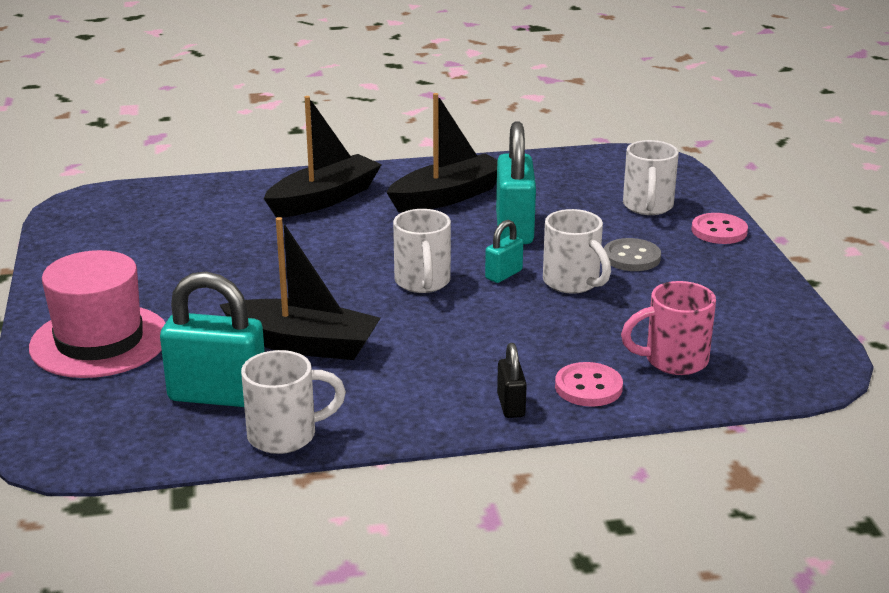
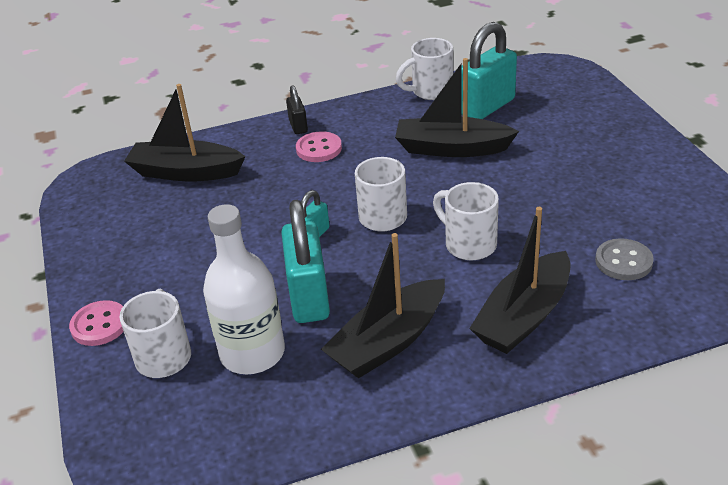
camera: 175 degrees right, 10 degrees up
(99, 341) = (598, 130): pink hat -> none
(218, 396) = (486, 107): turquoise padlock -> turquoise padlock turned 45 degrees counterclockwise
(568, 201) = (252, 353): none -> white bottle
(573, 283) = (253, 234): white mug -> white mug (468, 244)
(588, 387) = (248, 145): pink button -> pink button (319, 149)
(631, 257) = (196, 273): grey button -> grey button (623, 261)
(673, 361) = (186, 172): pink mug -> black boat

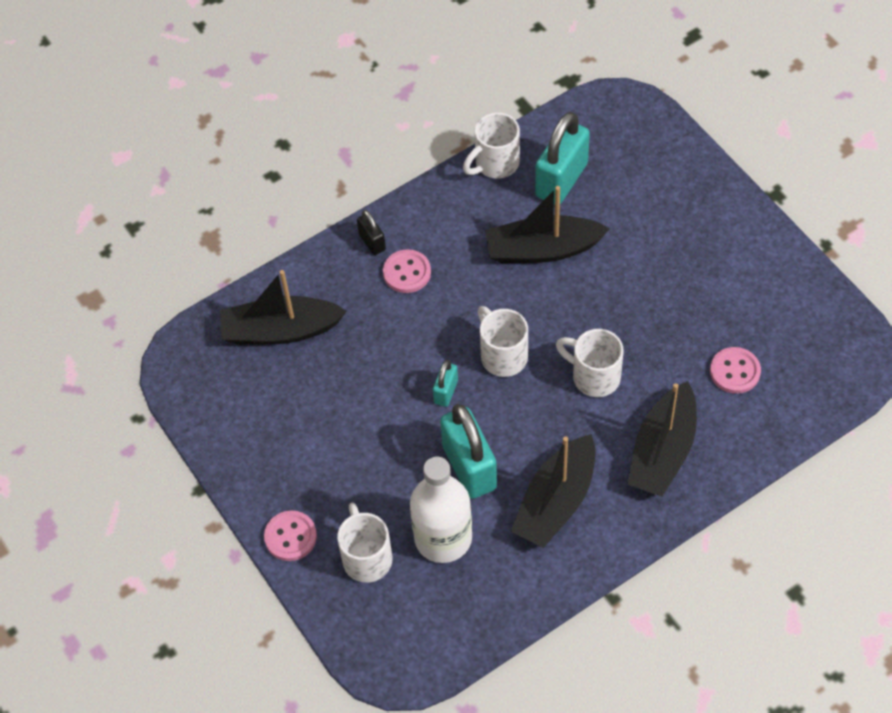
camera: 15 degrees left, 20 degrees up
(623, 261) = (735, 371): grey button -> pink button

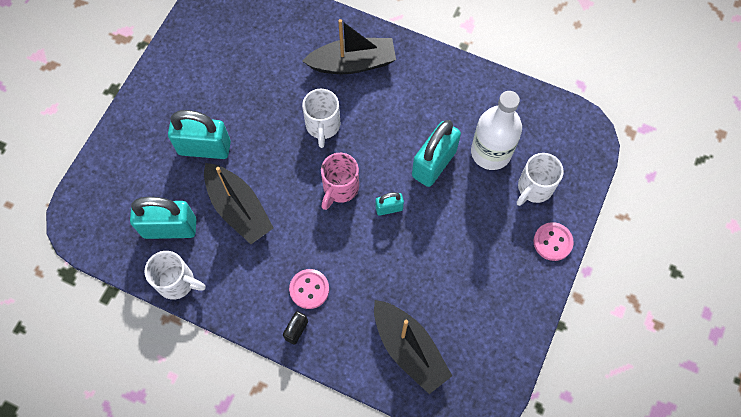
camera: 125 degrees left, 10 degrees up
(502, 355) = (340, 188): white mug -> pink mug
(556, 501) = (424, 103): black boat -> none
(640, 248) = (204, 148): none -> turquoise padlock
(735, 371) = (271, 50): pink button -> none

